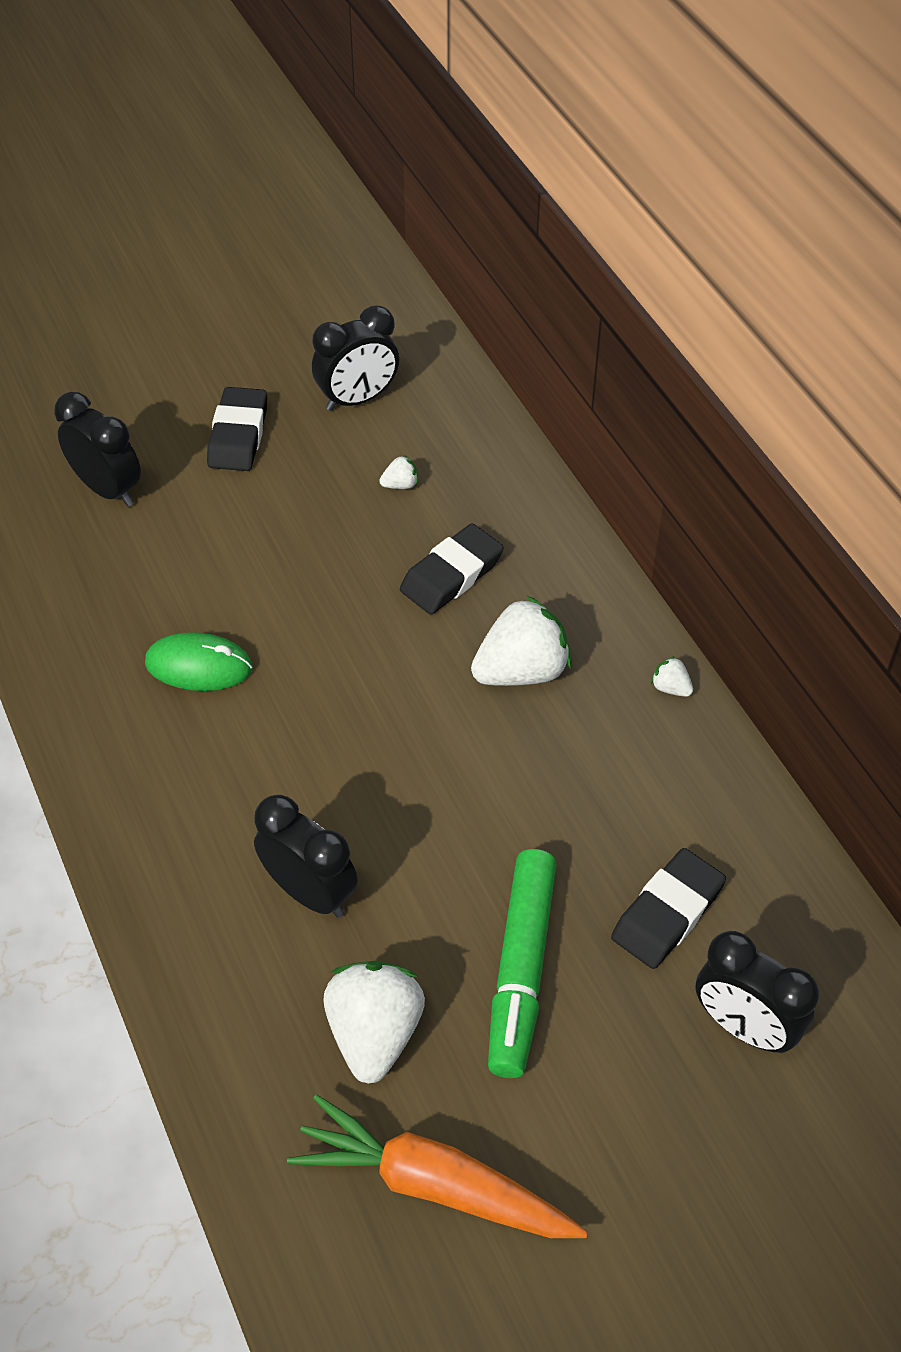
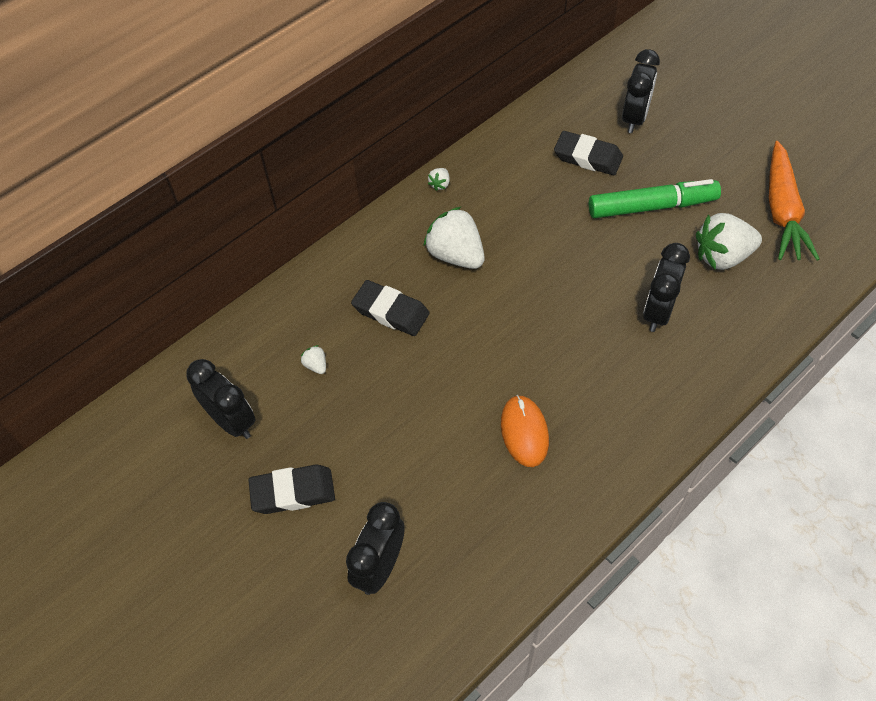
camera: 105 degrees left, 5 degrees up
(199, 666) = (524, 432): green mouse -> orange mouse

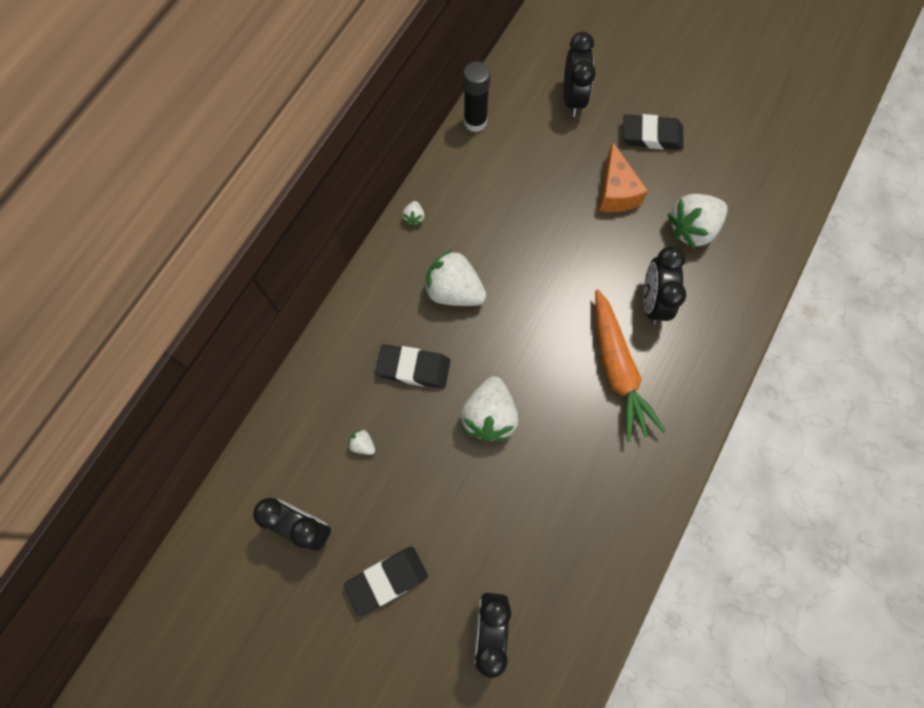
camera: 20 degrees left, 15 degrees up
(450, 372) = (489, 416): none -> white strawberry
(524, 432) = (573, 457): orange mouse -> none
(529, 118) = (475, 122): none -> black glue stick
(587, 157) = (543, 152): black eraser -> black eraser (651, 136)
(651, 206) = (616, 192): green marker -> orange cheese
(782, 211) = (730, 167): orange carrot -> orange carrot (617, 369)

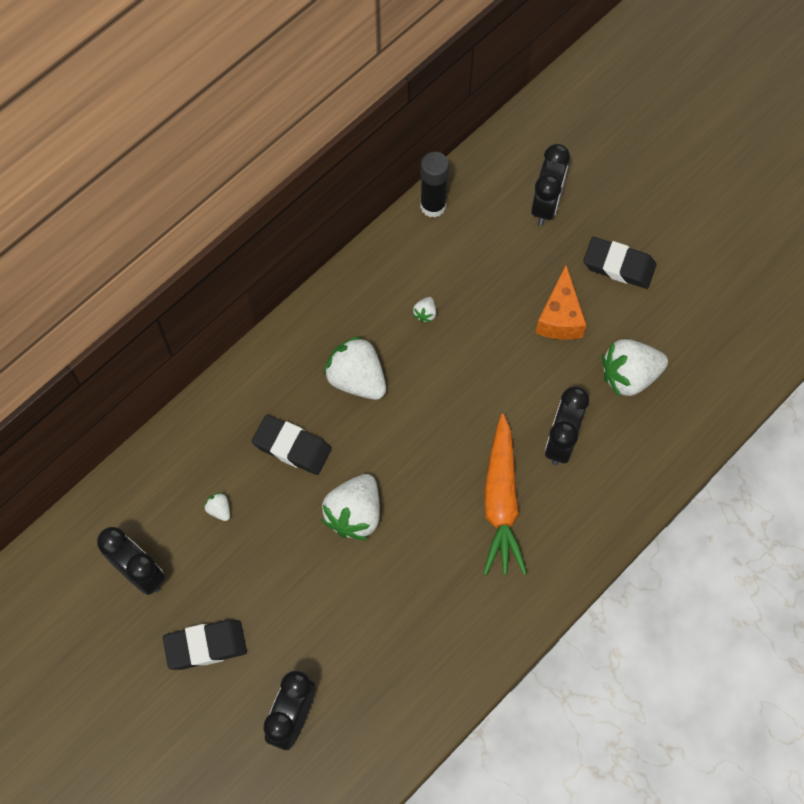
camera: 15 degrees right, 5 degrees down
(414, 217) = (338, 293): white strawberry -> white strawberry (425, 313)

